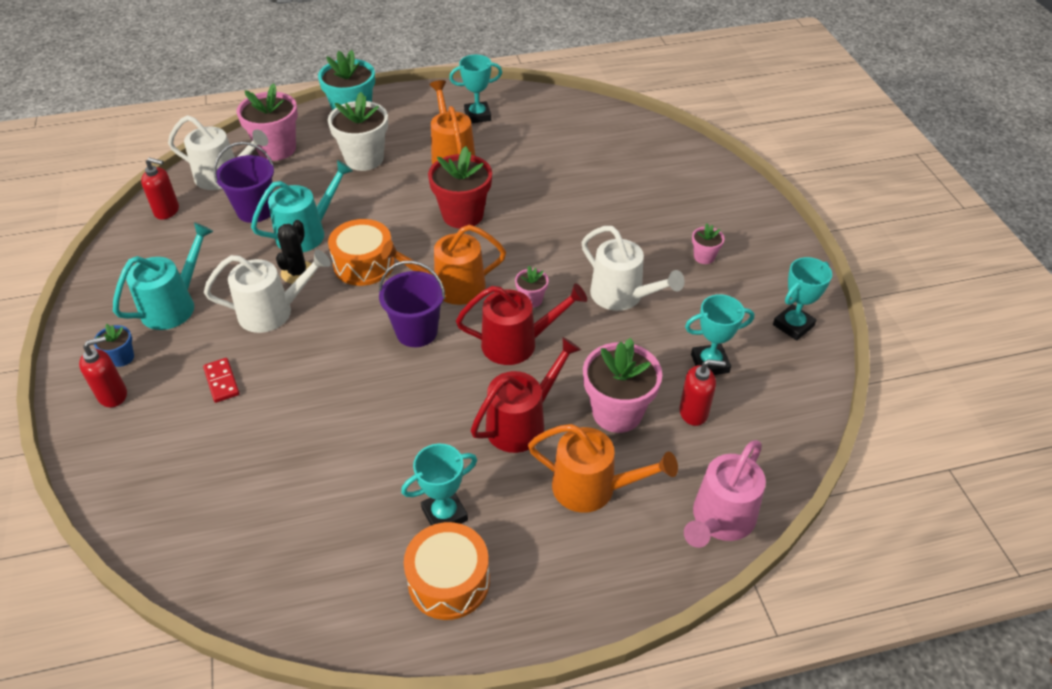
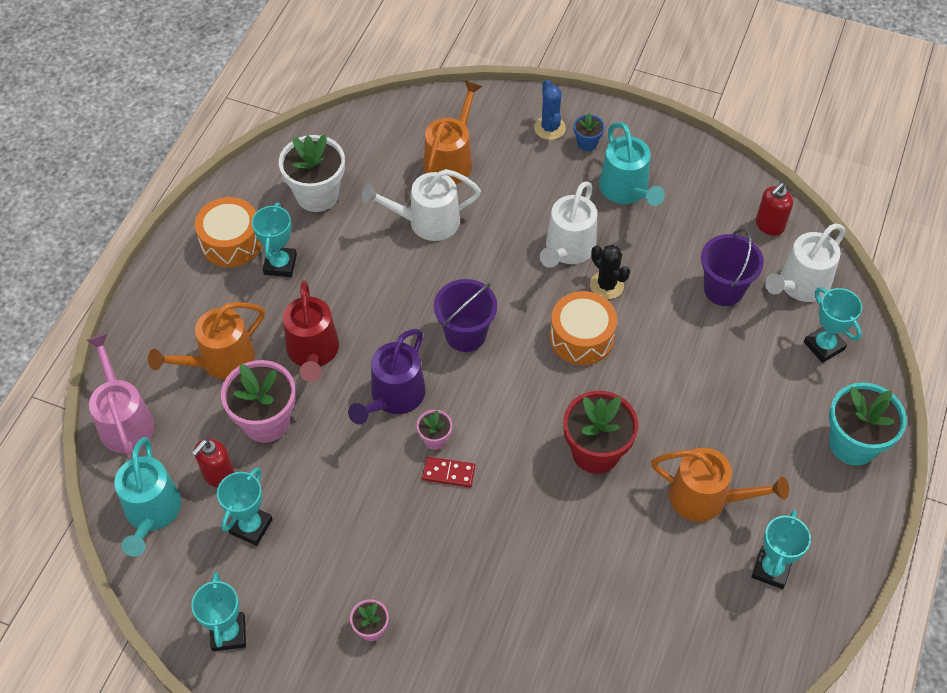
camera: 125 degrees right, 10 degrees up
(113, 395) = (549, 128): red soap dispenser -> blue cactus
(222, 381) = (512, 191): red domino -> red domino (448, 473)
(277, 149) = (824, 346): pink flower pot -> turquoise trophy
(307, 233) = (659, 314): turquoise watering can -> turquoise watering can (152, 513)
(364, 159) = (754, 414): white flower pot -> white flower pot (317, 195)
(451, 287) = (499, 387): orange watering can -> orange watering can (451, 160)
(517, 343) = (393, 397): red watering can -> purple watering can
(622, 296) = (380, 515): white watering can -> white watering can (426, 222)

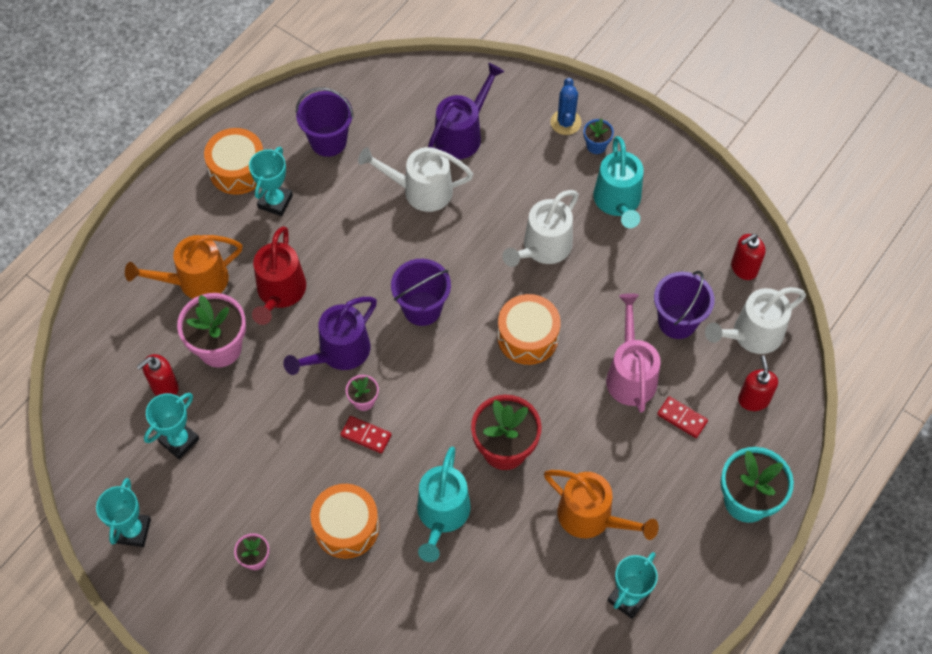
camera: 15 degrees right, 5 degrees up
(124, 420) = (98, 316): pink watering can -> pink watering can (630, 374)
(152, 513) = (98, 407): turquoise watering can -> turquoise watering can (442, 515)
(317, 195) = (328, 141): white flower pot -> purple bucket
(451, 160) = (462, 134): orange watering can -> purple watering can
(458, 571) = (346, 527): none -> orange drum
(606, 285) = (568, 292): black cactus -> none
(761, 380) = (682, 418): none -> red domino
(824, 346) = (753, 399): turquoise trophy -> red soap dispenser

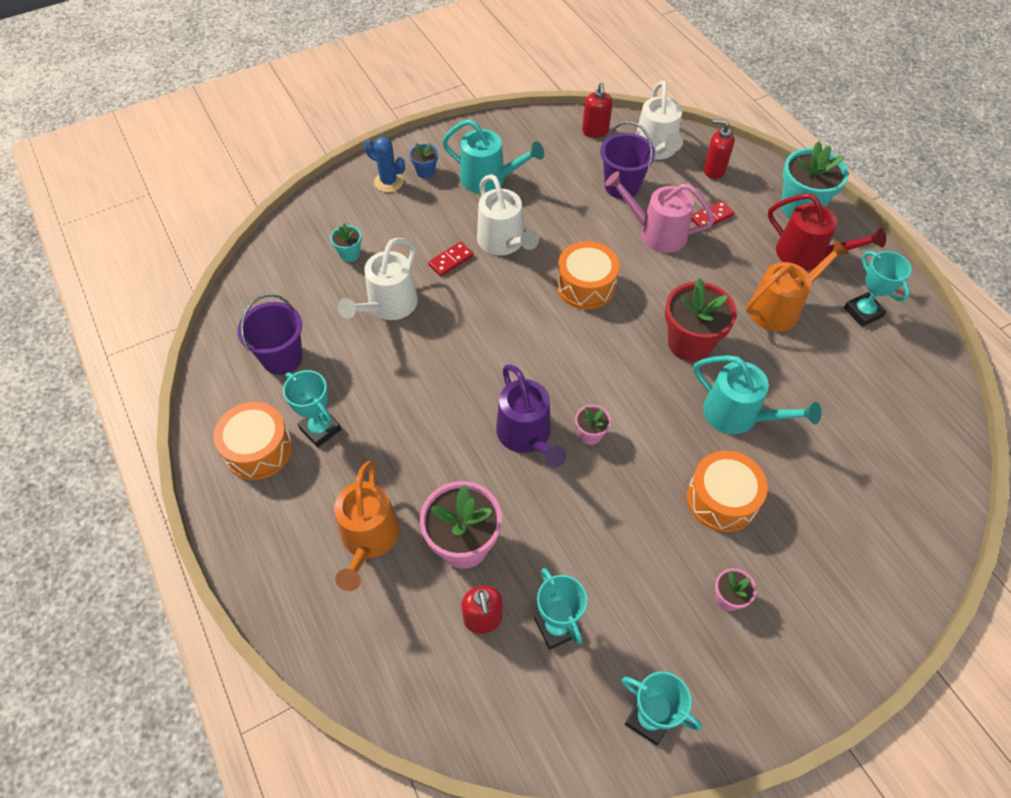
camera: 65 degrees left, 5 degrees down
(280, 293) = (430, 463): red watering can -> red watering can (807, 255)
(366, 435) = (629, 446): red domino -> red domino (451, 260)
(422, 308) = (515, 351): purple bucket -> none
(462, 134) = (350, 254): purple watering can -> turquoise flower pot

